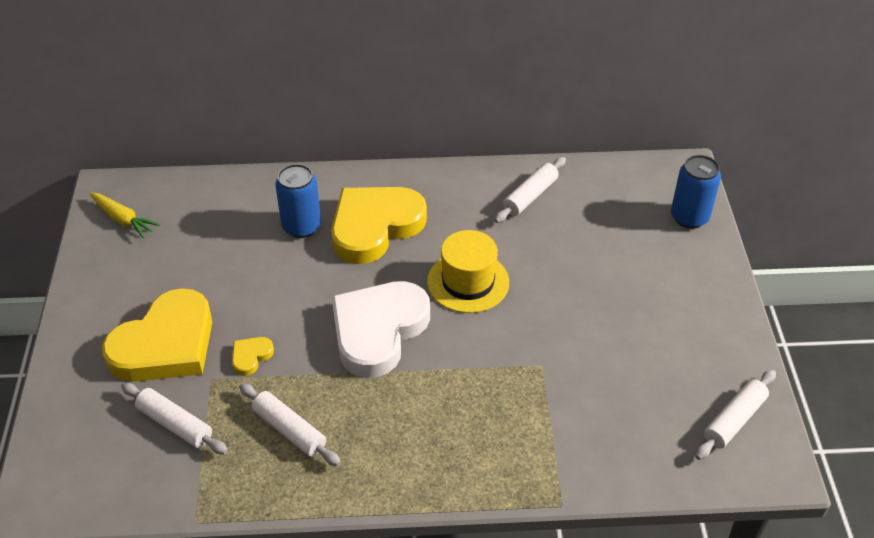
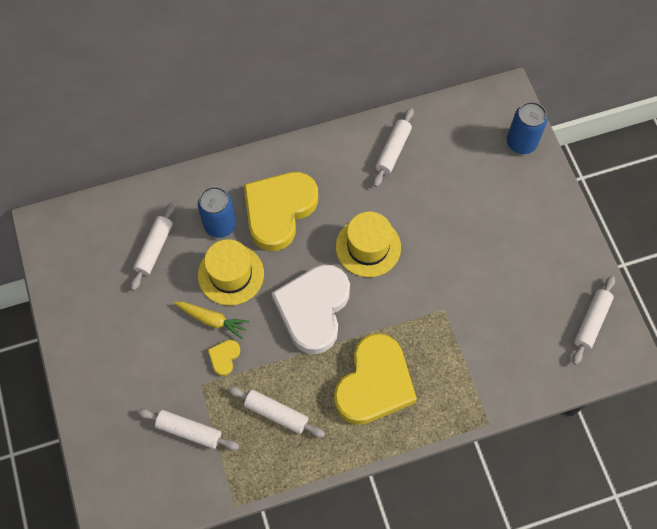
camera: 15 degrees left, 20 degrees up
(123, 220) = (71, 253): yellow carrot -> yellow carrot (212, 320)
(165, 344) = (154, 363): yellow heart -> yellow heart (374, 383)
(217, 234) = (154, 249): none -> white rolling pin
(294, 276) = (230, 274): none -> yellow hat

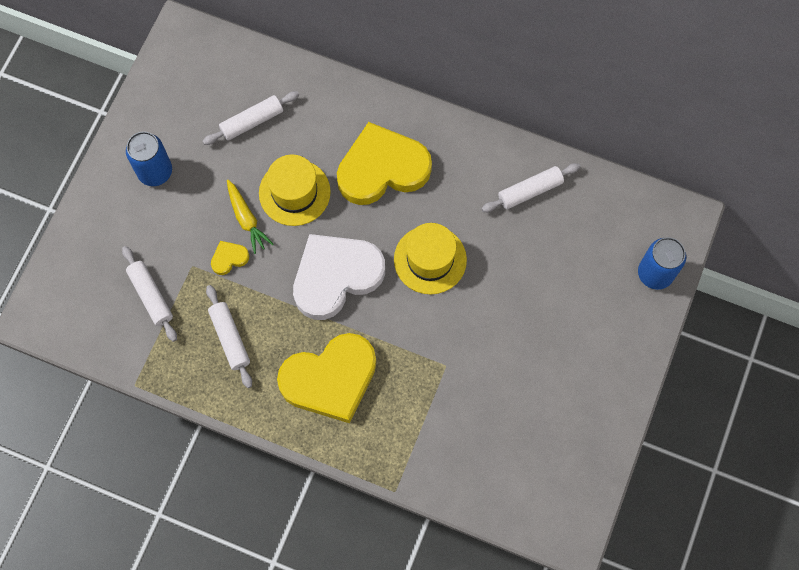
camera: 40 degrees right, 5 degrees up
(220, 225) = (322, 143): blue can -> blue can (155, 172)
(591, 322) = (566, 482): white rolling pin -> none

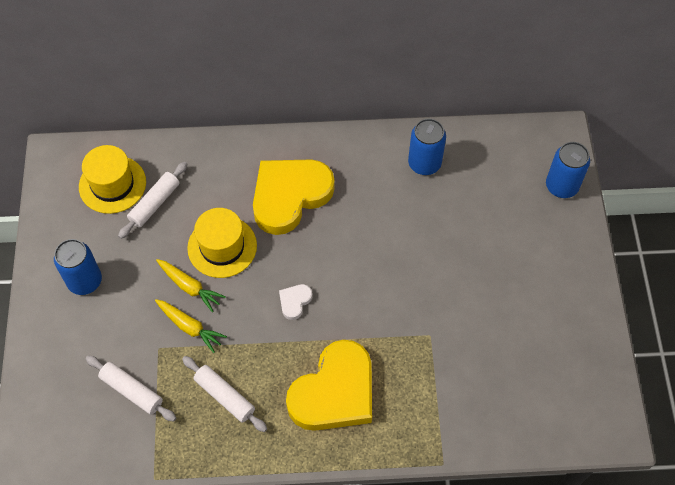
camera: 25 degrees left, 10 degrees down
(229, 258) = (190, 327): yellow heart -> yellow carrot
(336, 276) = (294, 302): white heart -> white heart, size x0.40
(430, 259) = (370, 253): yellow hat -> yellow hat (112, 184)
(530, 191) = (424, 163): white rolling pin -> blue can

